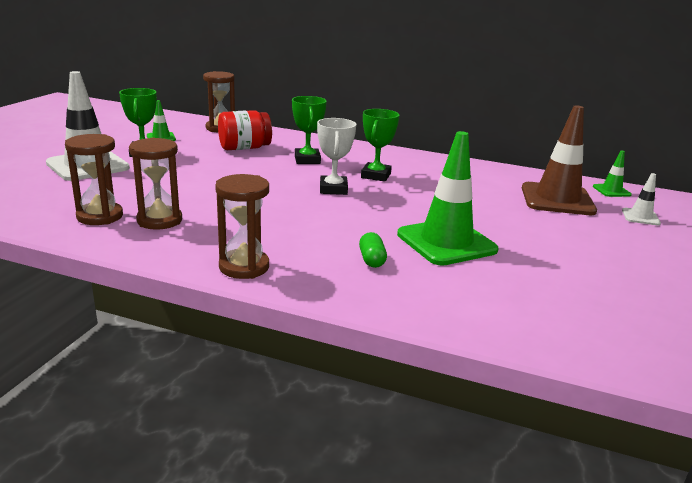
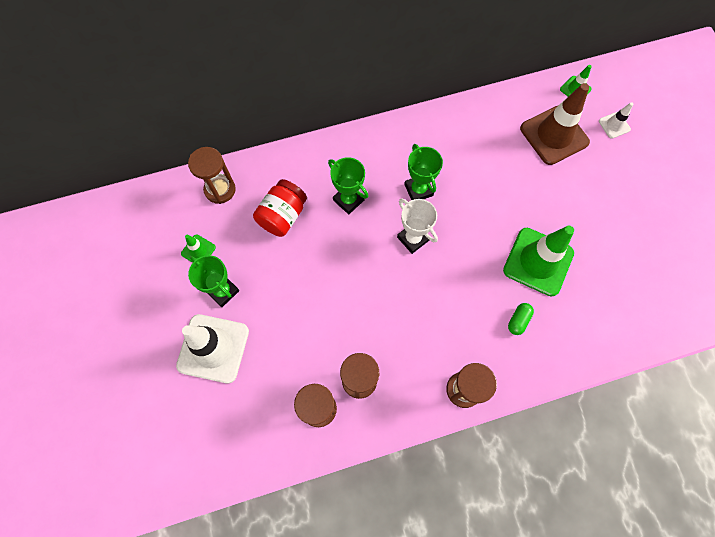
camera: 35 degrees left, 45 degrees up
(371, 260) = (518, 320): green capsule -> green capsule turned 75 degrees clockwise

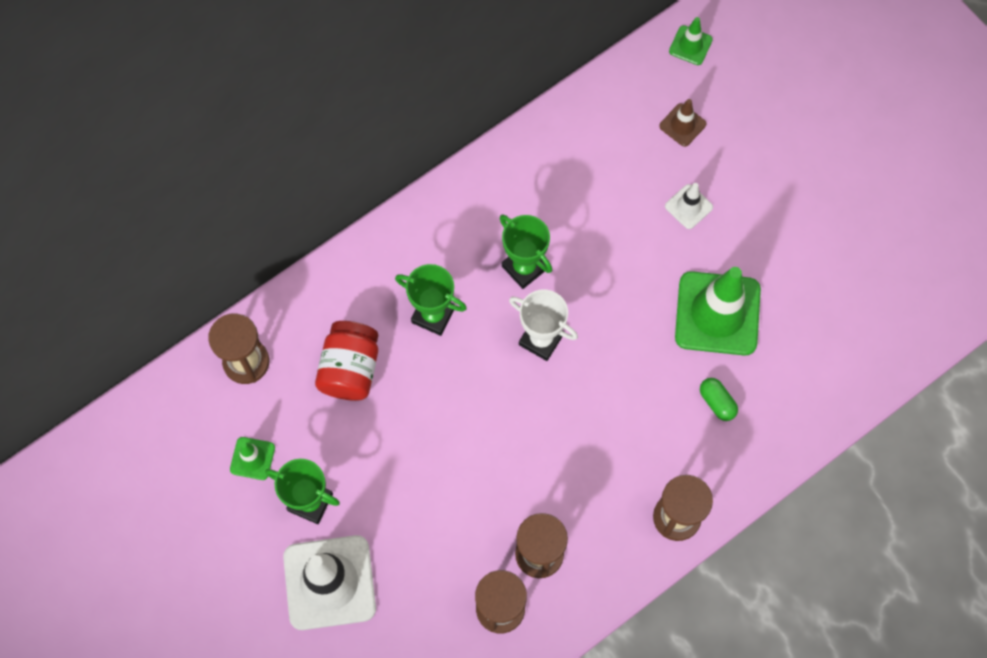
camera: 20 degrees left, 0 degrees up
(518, 320) = (717, 402): green capsule -> green capsule turned 45 degrees counterclockwise
(554, 135) = (682, 125): brown traffic cone -> brown traffic cone, size x0.47
(614, 125) = (759, 83): white traffic cone -> white traffic cone (688, 207)

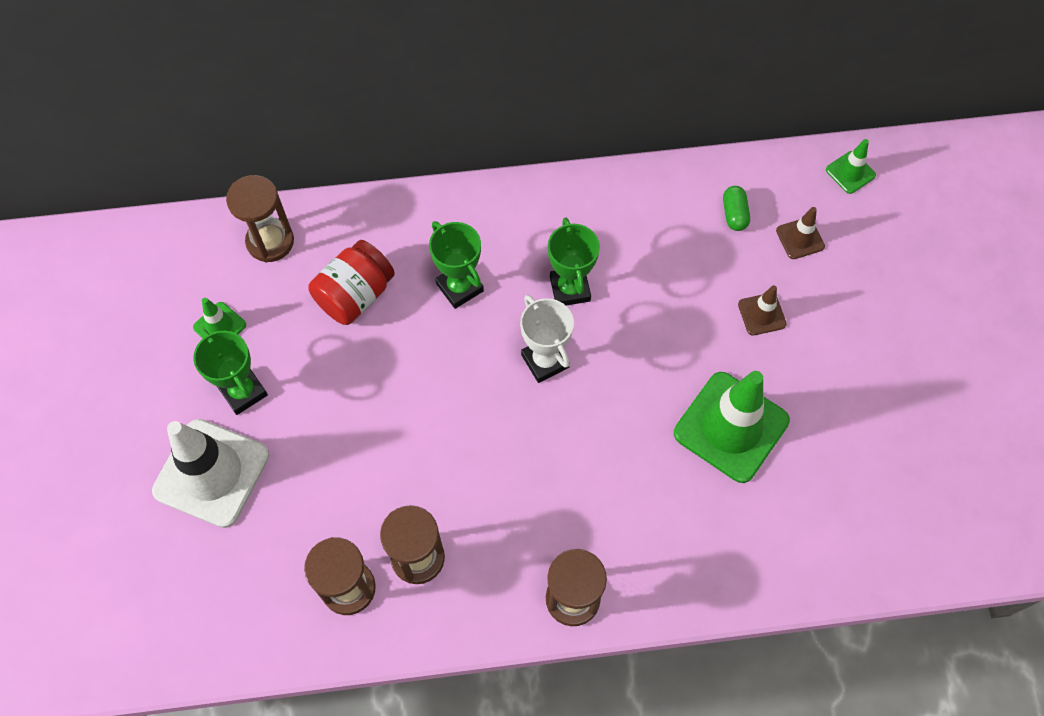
camera: 30 degrees right, 5 degrees down
(688, 207) = (761, 314): white traffic cone -> brown traffic cone
(717, 402) = (680, 510): green capsule -> green capsule (734, 214)

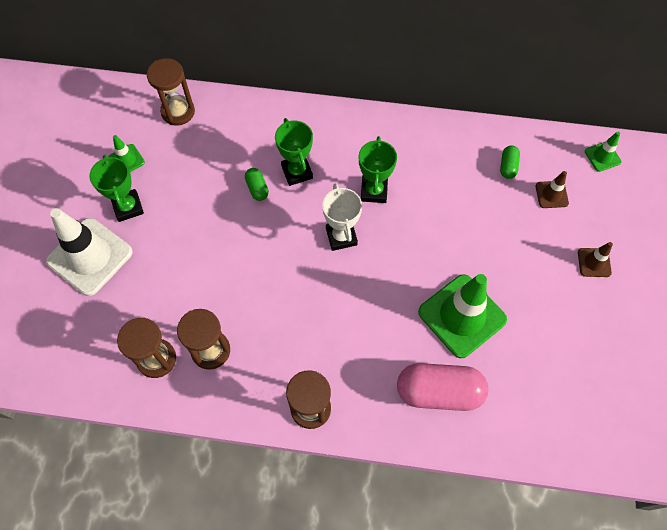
camera: 15 degrees right, 0 degrees up
(355, 295) = (224, 160): red jar -> none
(413, 322) = (257, 188): none -> green capsule
(730, 533) = (439, 392): none -> pink capsule
(761, 314) = (507, 241): brown traffic cone -> brown traffic cone (594, 262)

